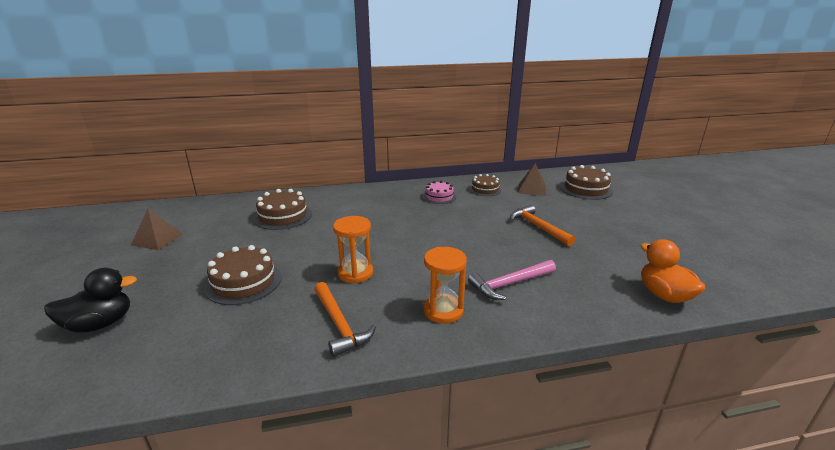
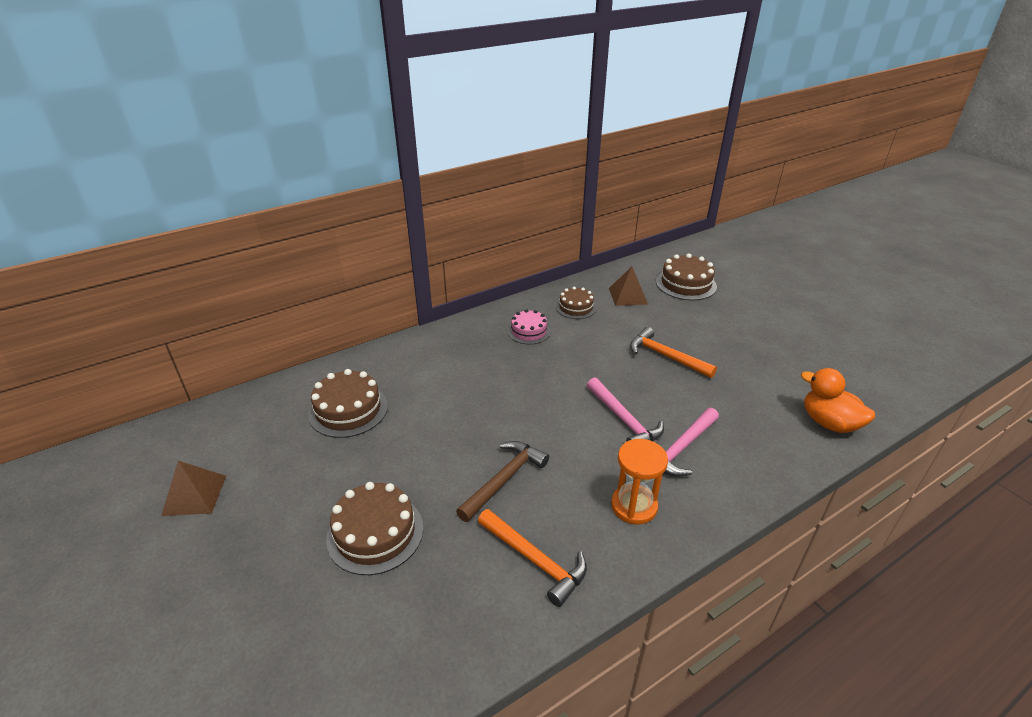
camera: 20 degrees left, 10 degrees up
(100, 324) = (230, 656): black duck -> none
(355, 273) = (504, 479): orange hourglass -> brown hammer
(474, 258) = (624, 420): none -> pink hammer

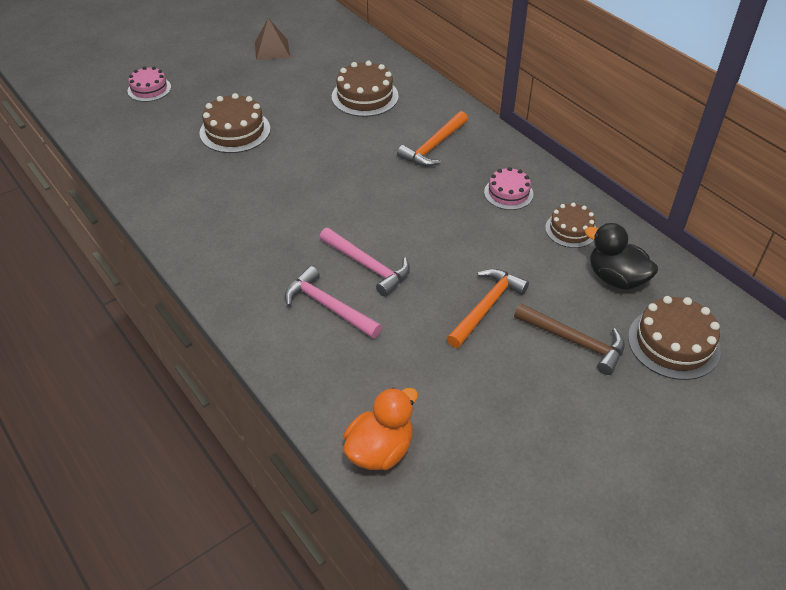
camera: 85 degrees right, 10 degrees up
(217, 659) = (149, 89): none -> pink cake
(504, 479) = (286, 189): brown hammer -> brown hammer (574, 341)
(535, 560) = (204, 211): orange hammer -> orange hammer (433, 146)
(624, 420) = (367, 266): pink hammer -> pink hammer turned 105 degrees counterclockwise
(628, 296) = (616, 278): brown pyramid -> black duck
(634, 506) = (255, 268): orange hourglass -> none

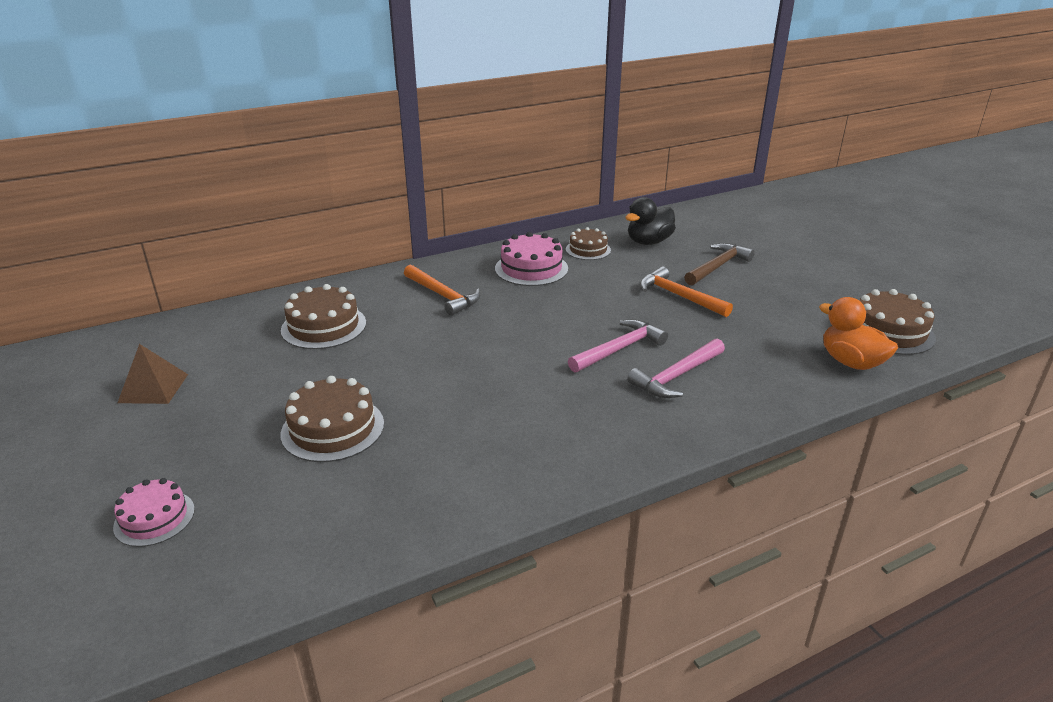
camera: 80 degrees left, 15 degrees down
(508, 193) = (531, 268): pink cake -> pink cake, size x1.55
(673, 343) = (717, 234): brown cake -> brown cake (889, 331)

